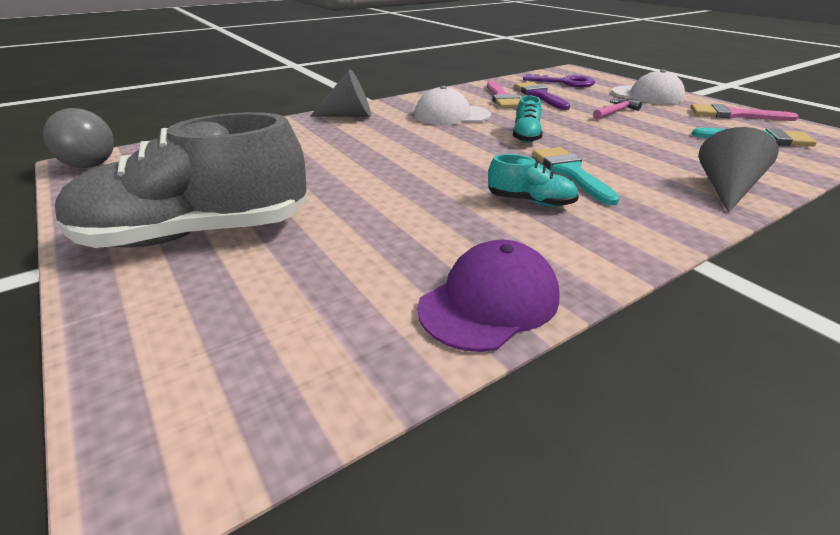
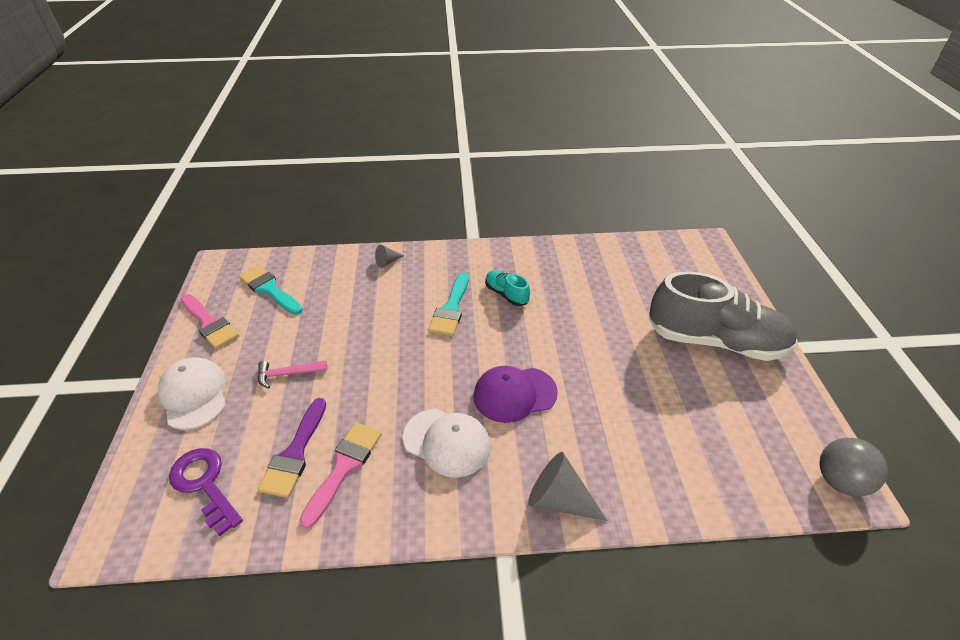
camera: 150 degrees left, 10 degrees up
(489, 302) = (581, 252): purple cap -> purple cap (514, 394)
(526, 136) = (424, 366): turquoise shoe -> none
(726, 189) = (387, 262): grey cone -> grey cone, size x0.55

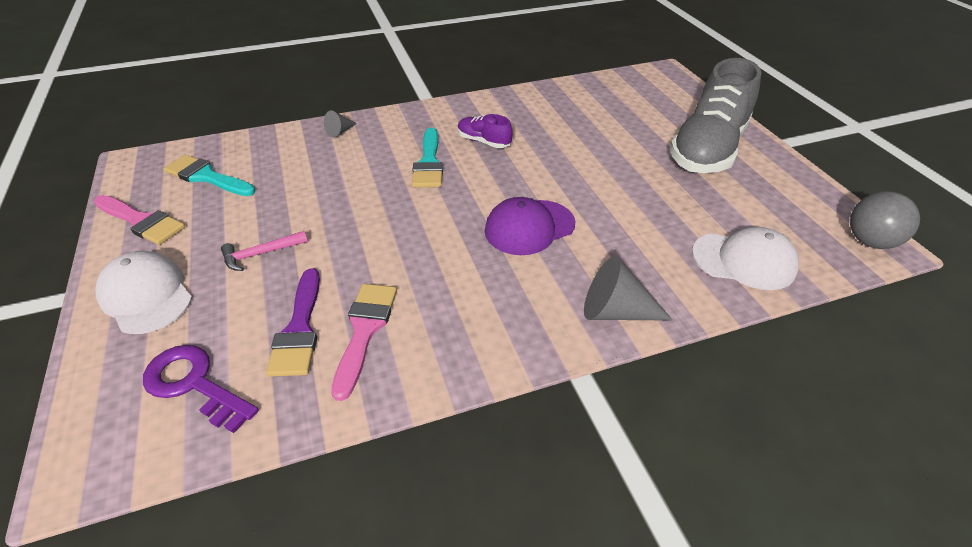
camera: 15 degrees left, 0 degrees up
(447, 442) = (474, 284): white cap -> white cap (744, 261)
(506, 294) = (483, 141): turquoise shoe -> purple shoe
(715, 341) = (707, 149): grey shoe -> grey shoe turned 120 degrees clockwise

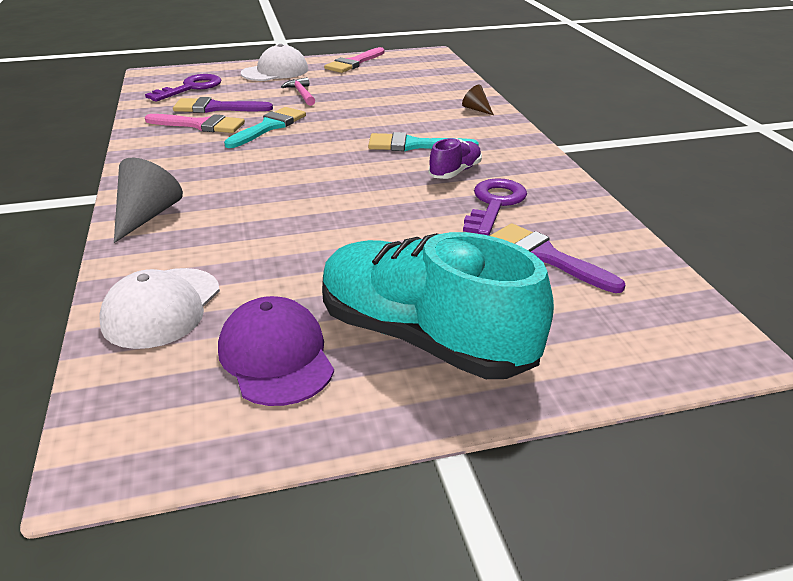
camera: 95 degrees right, 10 degrees down
(206, 177) = (406, 73): turquoise brush -> turquoise brush (269, 127)
(340, 131) = (476, 109): grey cone -> brown cone
(529, 227) = (288, 186): purple cap -> purple cap (276, 356)
(535, 125) = (494, 204): none -> purple key
(601, 110) = (546, 257): none -> purple brush
(707, 149) = (424, 338): grey shoe -> turquoise shoe
(870, 241) = (123, 449): grey ball -> none

